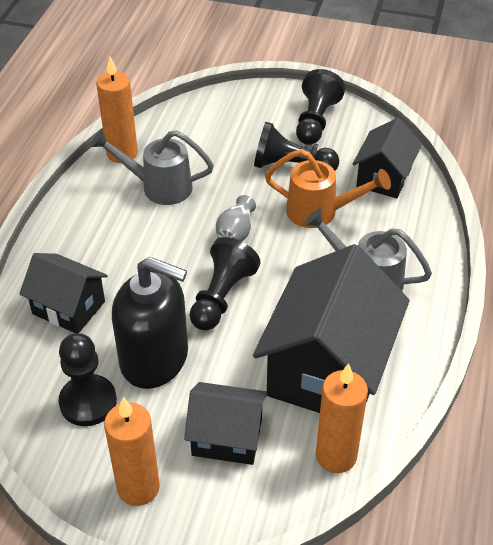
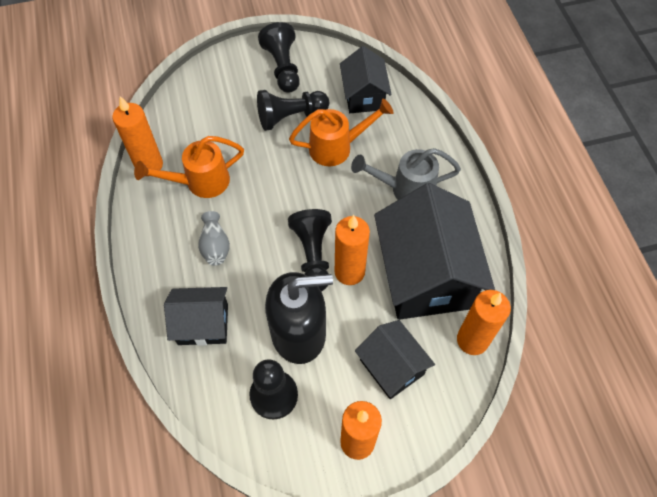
camera: 30 degrees left, 15 degrees up
(158, 187) = (200, 182): grey watering can -> orange watering can
(227, 437) = (391, 367): black house -> black house turned 75 degrees clockwise
(235, 233) = (287, 195): grey vase -> grey vase (215, 246)
(248, 329) = (349, 272): none -> orange candle

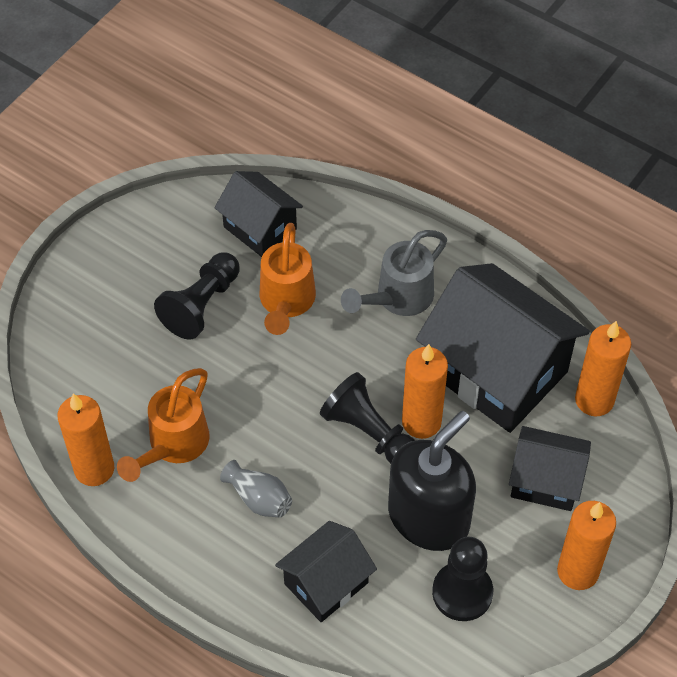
camera: 40 degrees left, 5 degrees down
(283, 67) = (137, 255): black pawn -> none
(337, 147) = (286, 303): orange watering can -> orange watering can turned 150 degrees clockwise

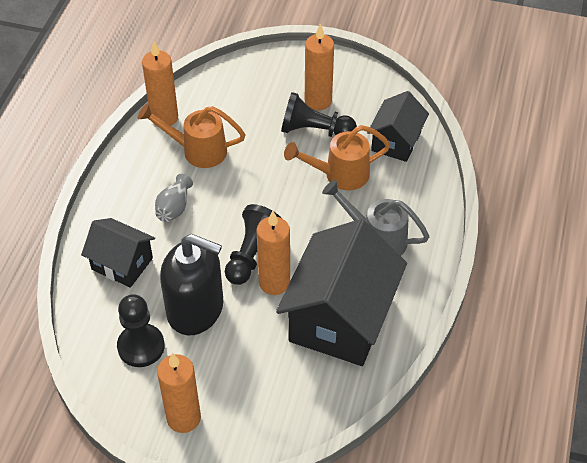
camera: 70 degrees right, 5 degrees down
(545, 481) = (255, 376): black house -> none
(594, 400) = (344, 392): orange candle -> orange candle (318, 101)

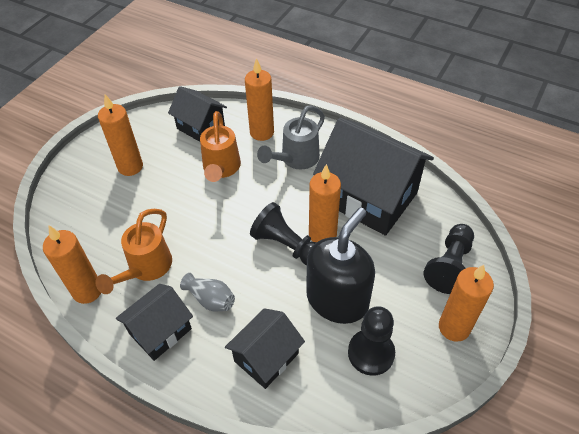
camera: 75 degrees left, 0 degrees up
(134, 180) = (160, 331): none -> black house
(314, 130) = (163, 175): black pawn -> black pawn (449, 266)
(408, 198) = (262, 132): none -> orange candle

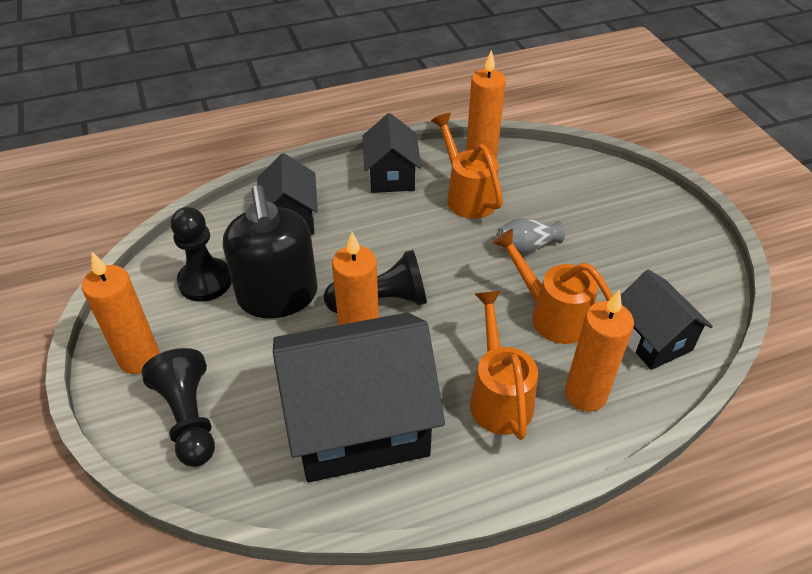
camera: 130 degrees right, 5 degrees down
(130, 167) = (627, 245): orange candle -> none
(200, 127) = (652, 339): black house -> black house turned 75 degrees clockwise
(210, 299) = (385, 217): grey vase -> grey vase (526, 247)
(295, 159) = (498, 395): grey watering can -> orange watering can

